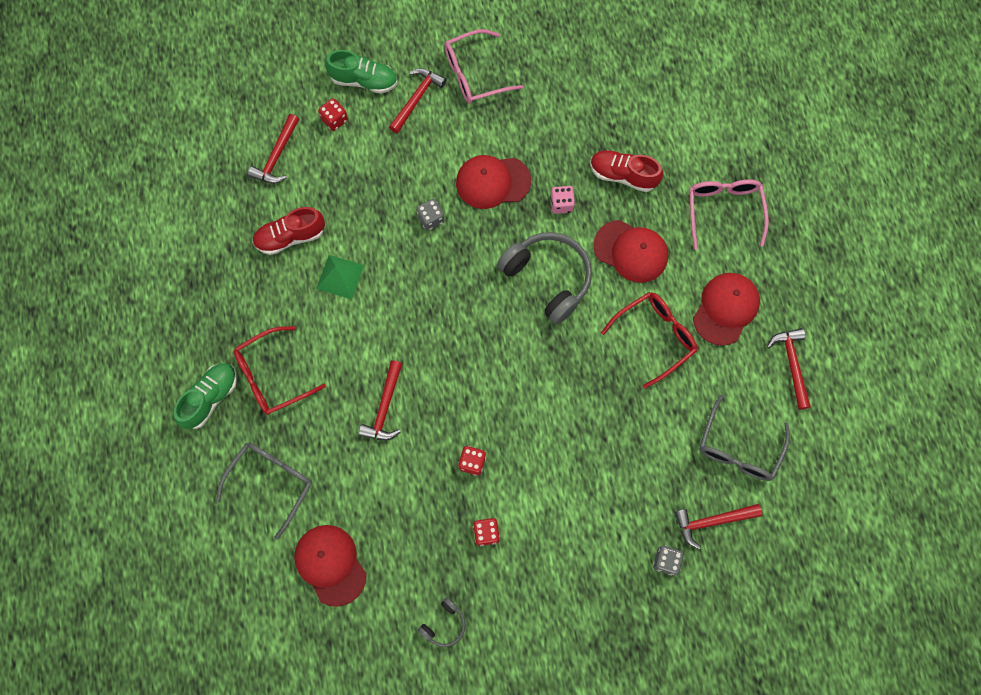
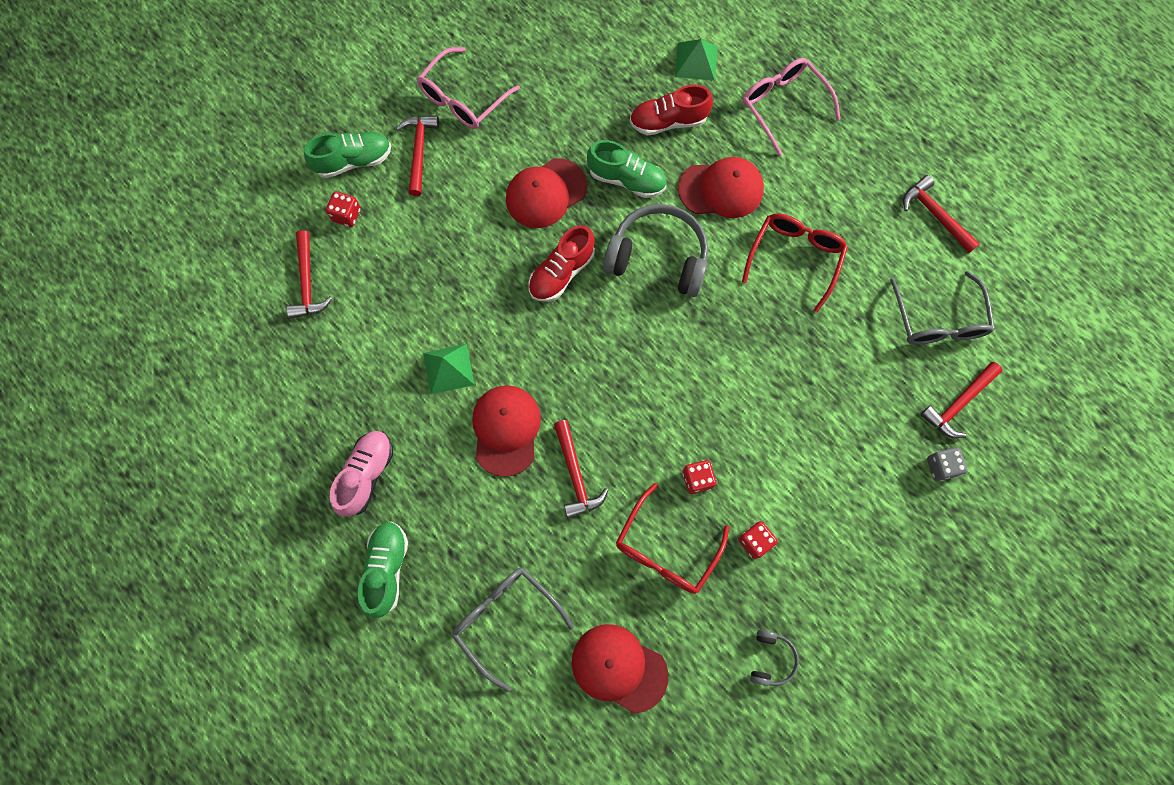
camera: 30 degrees left, 0 degrees up
(236, 322) = (366, 475): none -> pink shoe
(271, 482) = (505, 619): grey glasses -> grey glasses turned 45 degrees counterclockwise
(272, 376) = (439, 509): red glasses -> red glasses (666, 549)
(290, 237) = (372, 356): red shoe -> red shoe (561, 273)
(431, 219) = (506, 261): grey dice -> none
(561, 204) = (626, 179): pink dice -> green shoe
(676, 138) = (696, 61): none -> green pyramid
(725, 309) = (843, 196): red cap -> red cap (506, 430)

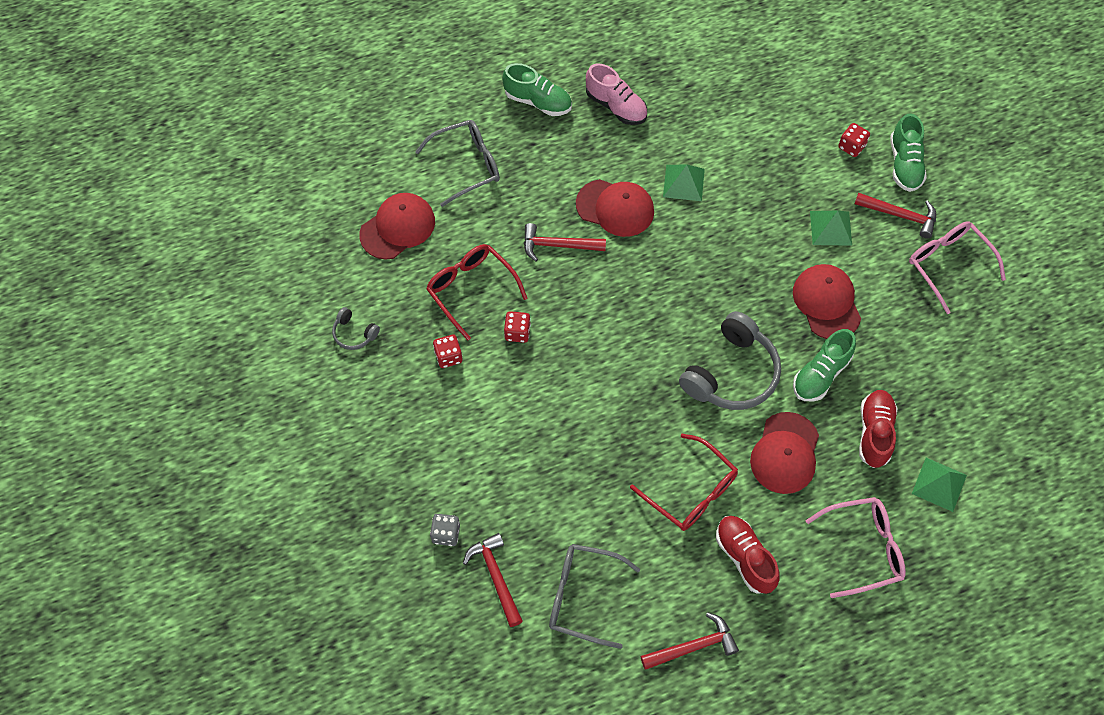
camera: 110 degrees right, 10 degrees down
(307, 282) = (796, 105): red hammer -> none
(456, 210) = (831, 228): none -> green pyramid
(561, 273) = (742, 291): red shoe -> red shoe (745, 558)

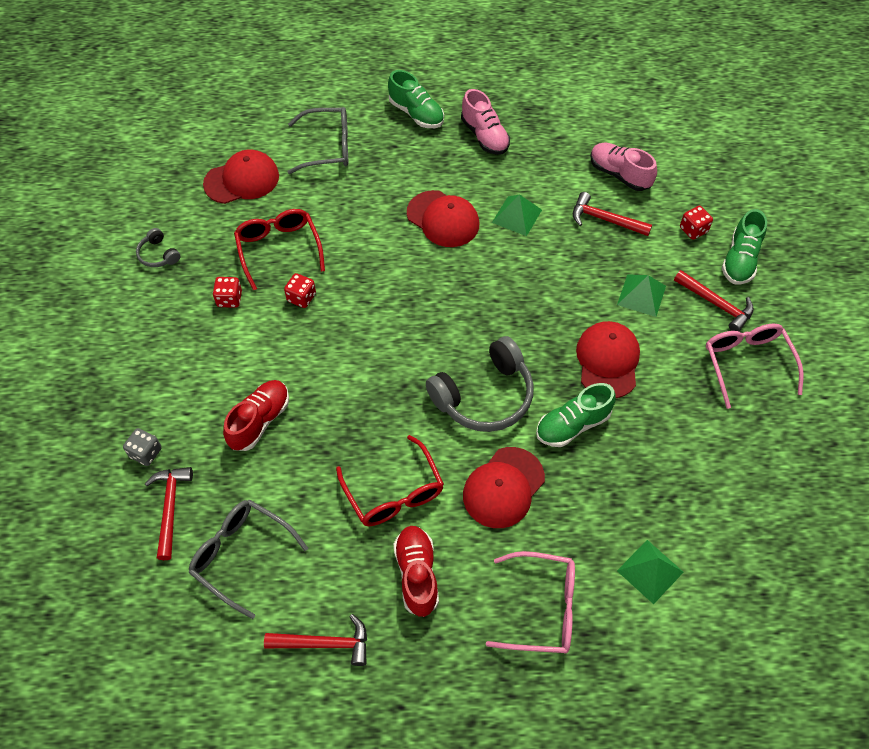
camera: 20 degrees right, 5 degrees down
(558, 245) = (375, 235): red hammer -> red hammer (605, 220)
(761, 109) = (619, 174): none -> pink shoe
(874, 433) = (603, 498): red shoe -> red shoe (259, 421)

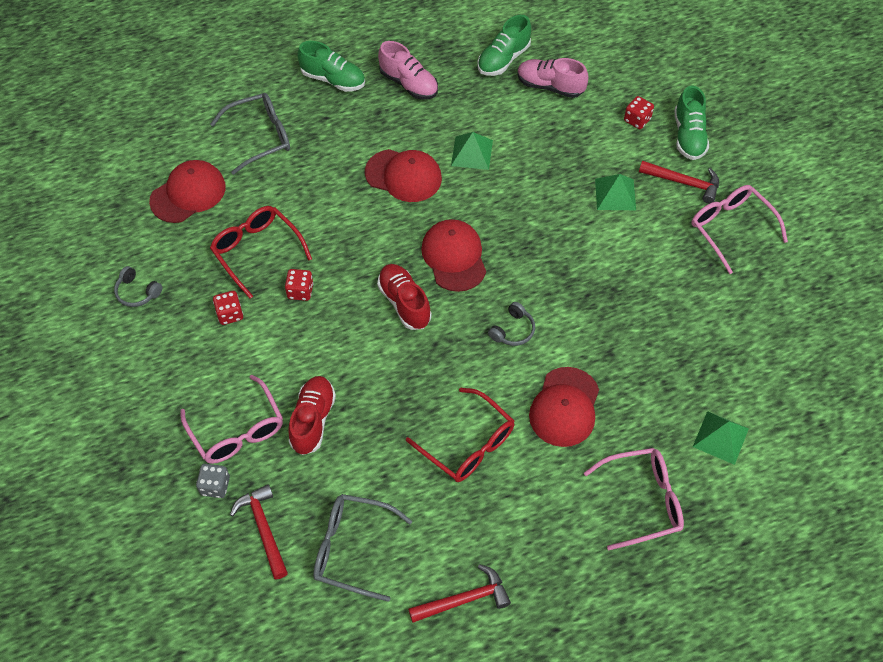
camera: 20 degrees left, 0 degrees up
(188, 408) = (237, 430): none -> pink glasses
(417, 574) = (520, 510): red shoe -> red shoe (404, 303)
(484, 396) = (513, 330): grey headphones -> grey headphones, size x0.46
(572, 425) = (602, 331): green shoe -> green shoe (503, 59)
(605, 220) = (554, 133): red hammer -> none
(607, 361) = (609, 263): red cap -> red cap (454, 257)

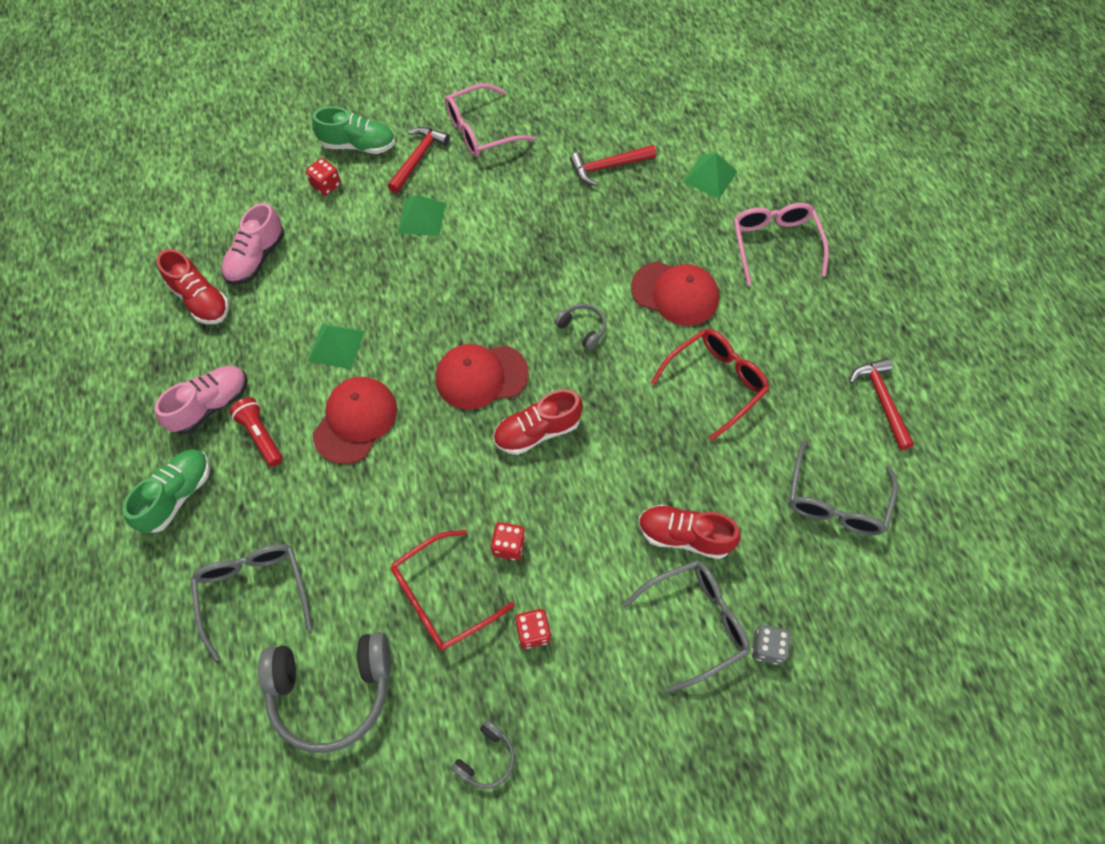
camera: 85 degrees left, 5 degrees up
(188, 193) = (332, 691): red cap -> grey headphones
(237, 430) = (696, 622): pink glasses -> grey glasses
(263, 529) = (817, 592): red hammer -> red hammer (608, 167)
(385, 118) = (261, 435): none -> red flashlight
(503, 59) = (201, 300): green shoe -> red shoe

